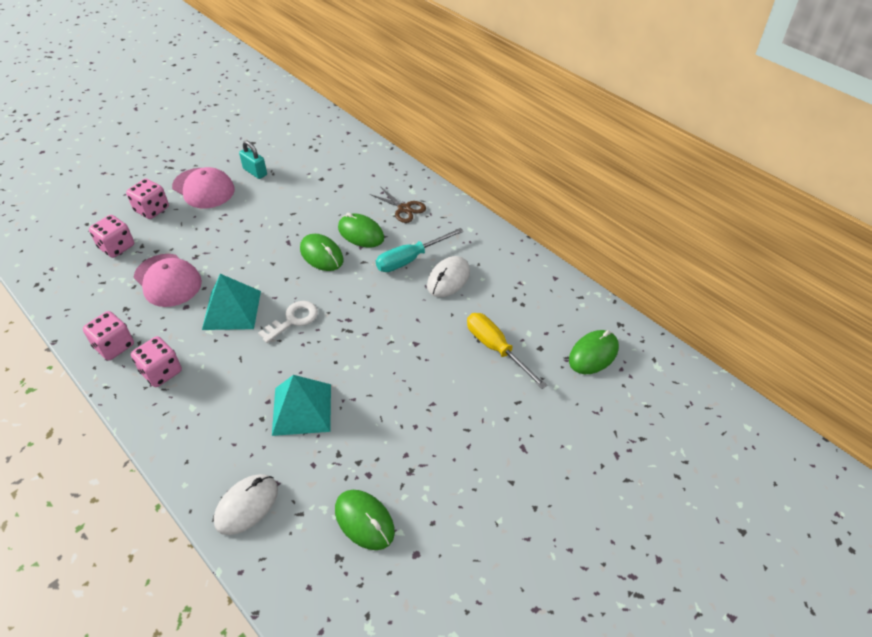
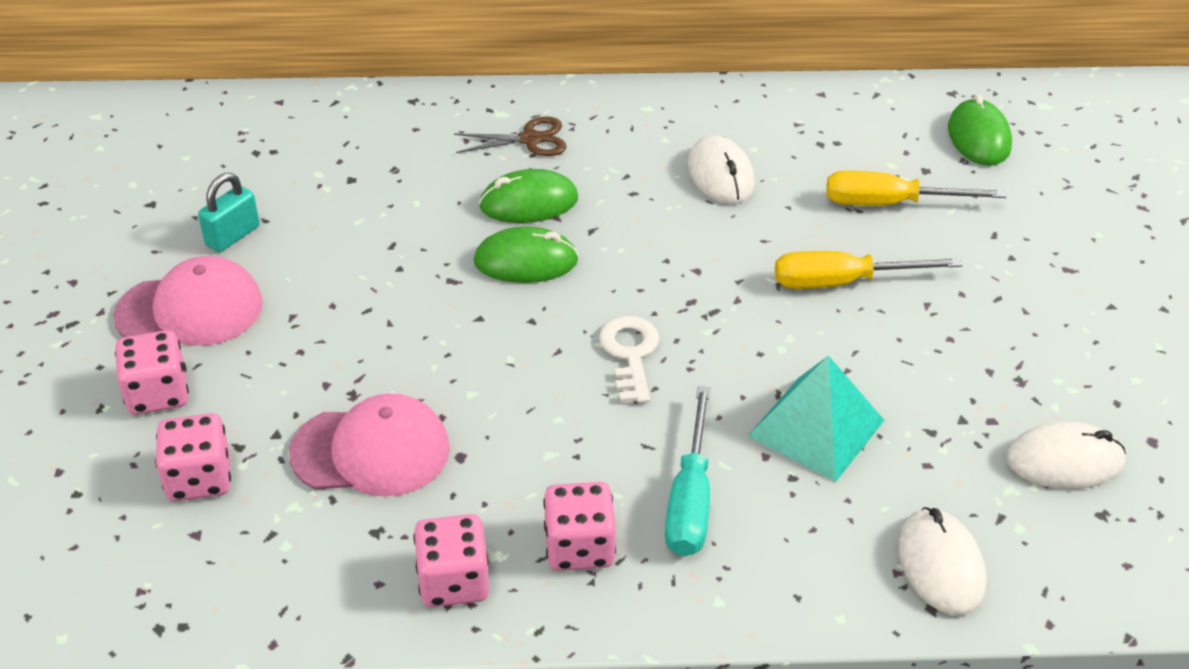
camera: 50 degrees left, 5 degrees down
(232, 310) = (531, 408): turquoise pyramid -> none
(255, 172) = (233, 236): turquoise padlock -> turquoise padlock turned 45 degrees counterclockwise
(364, 521) = (1064, 461): green mouse -> white mouse
(410, 259) = (641, 187): turquoise screwdriver -> turquoise screwdriver (690, 499)
(415, 363) = (842, 282): none -> yellow screwdriver

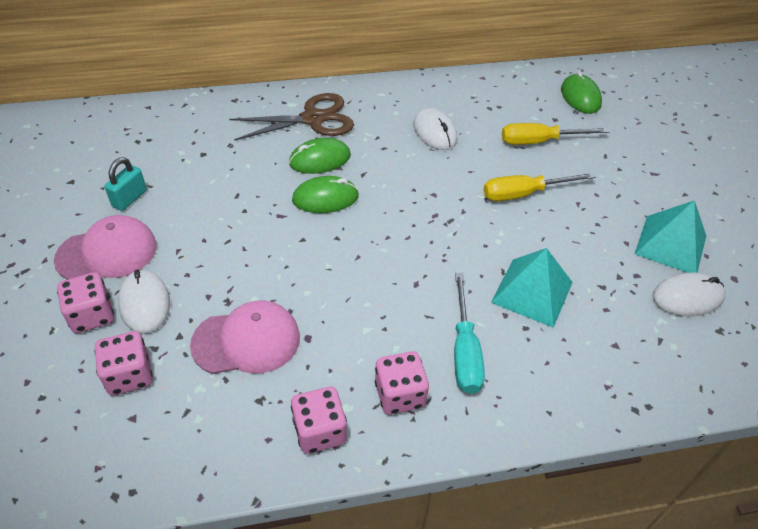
camera: 10 degrees left, 5 degrees up
(530, 139) = (313, 119): brown scissors -> brown scissors, size x1.71
(630, 354) = (404, 254): white key -> none
(940, 565) = (633, 378): white mouse -> white mouse (145, 303)
(1062, 381) = (671, 244): none -> turquoise pyramid

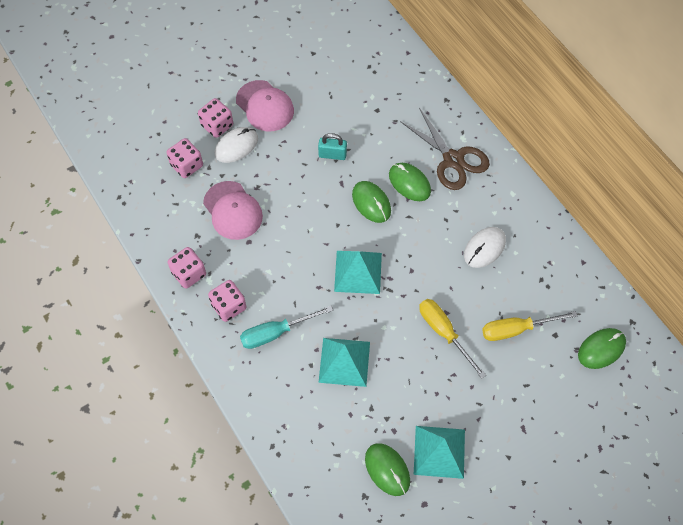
camera: 70 degrees right, 15 degrees up
(129, 198) = (314, 92): turquoise padlock -> turquoise padlock (332, 155)
(413, 240) = (358, 272): none -> turquoise pyramid
(539, 141) = (516, 329): yellow screwdriver -> yellow screwdriver turned 75 degrees counterclockwise
(687, 297) = (387, 470): white mouse -> green mouse

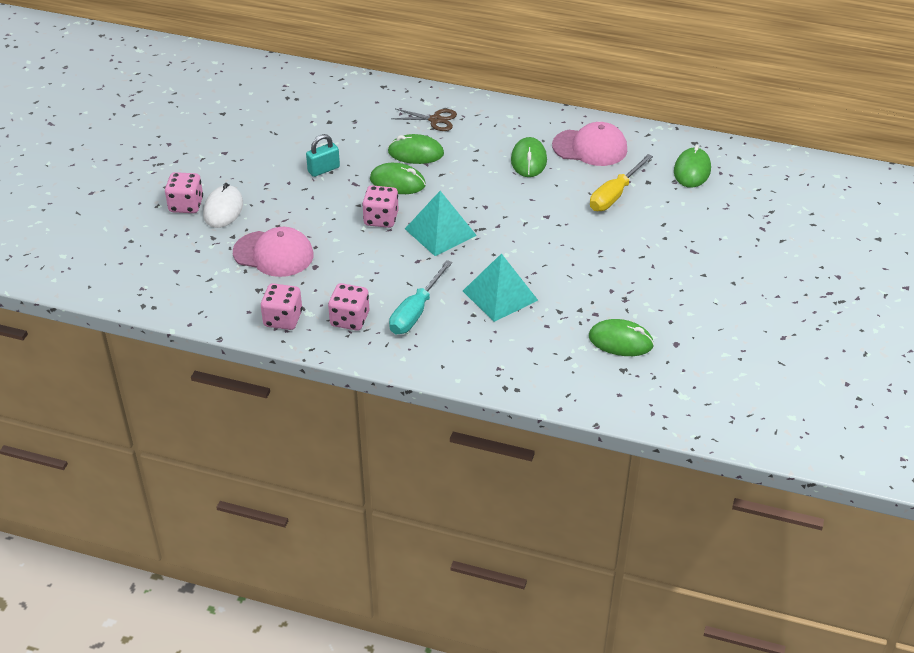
camera: 40 degrees left, 20 degrees down
(187, 165) = (188, 247): pink dice -> pink dice (381, 219)
(265, 106) = (218, 169): pink cap -> pink cap (590, 147)
(439, 452) = (647, 304): turquoise pyramid -> none
(444, 332) = (560, 229): yellow screwdriver -> none
(453, 159) = (435, 120): brown scissors -> brown scissors, size x0.58
(484, 248) = (528, 160): white mouse -> green mouse

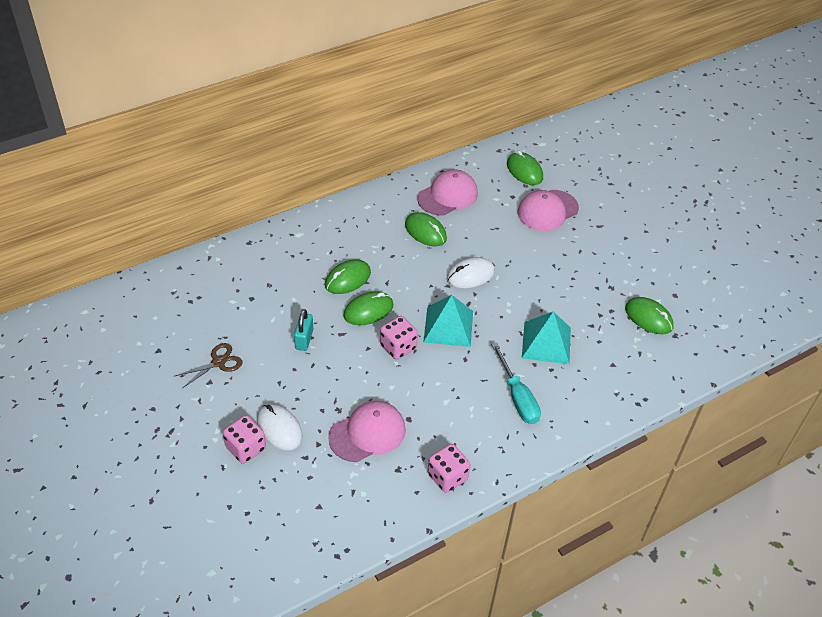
camera: 50 degrees left, 5 degrees up
(350, 319) = (488, 438): pink dice -> none
(435, 120) = (323, 244): brown scissors -> brown scissors (218, 362)
(515, 211) = (470, 275): none -> white mouse
(614, 195) = (508, 219): yellow screwdriver -> none
(620, 341) = (648, 318): green mouse -> green mouse turned 75 degrees clockwise
(663, 210) = (547, 210): none -> pink cap

